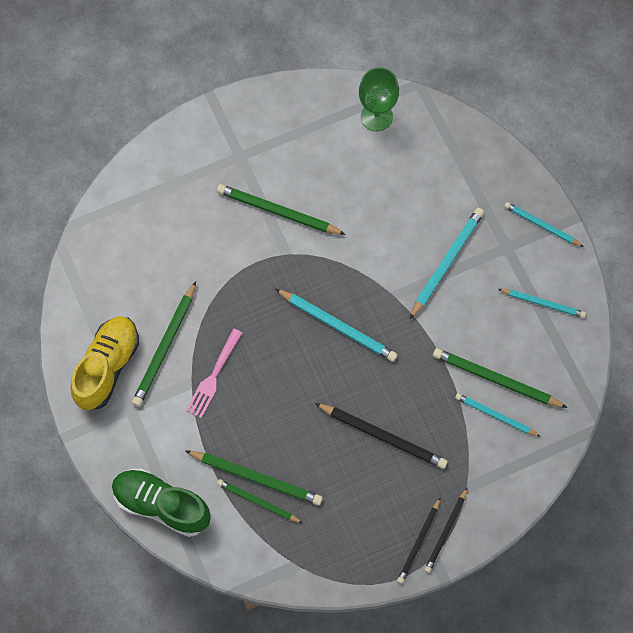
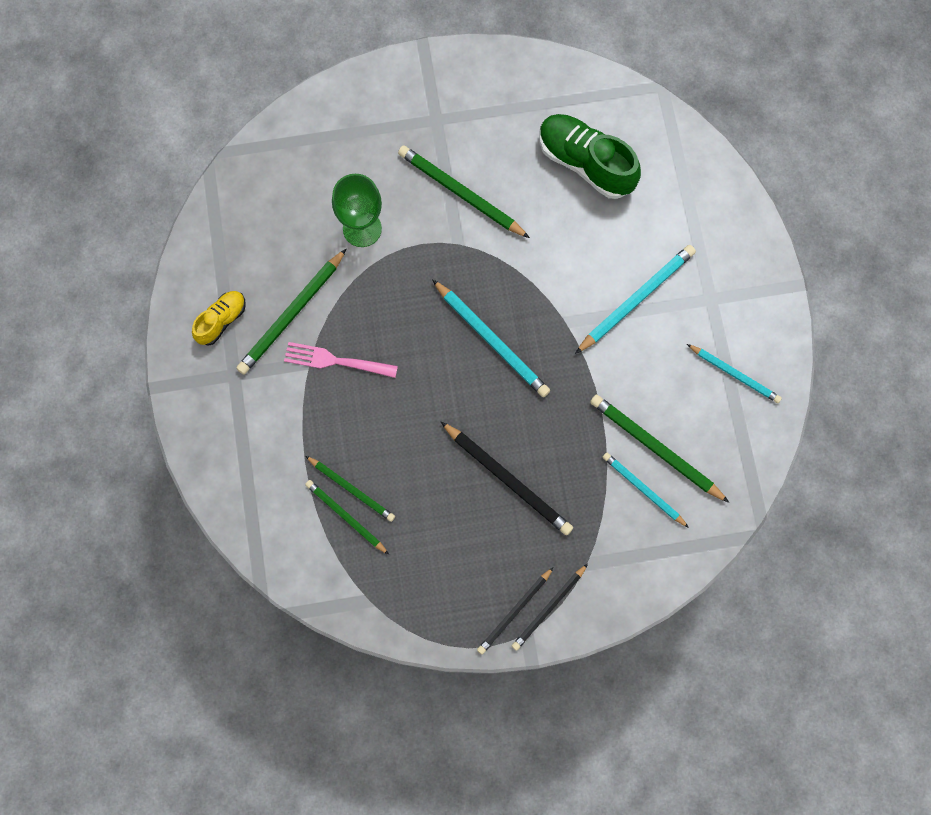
camera: 15 degrees right, 5 degrees up
(107, 367) = (221, 321): yellow shoe -> yellow shoe, size x0.56
(162, 505) = (238, 492): green shoe -> green shoe (585, 163)
(214, 375) = (337, 361): pink fork -> pink fork turned 60 degrees clockwise
(256, 478) = (351, 489): green pencil -> green pencil, size x0.65
(376, 116) = (603, 112): green goblet -> green goblet (362, 229)
(542, 225) = (758, 284): turquoise pencil -> none

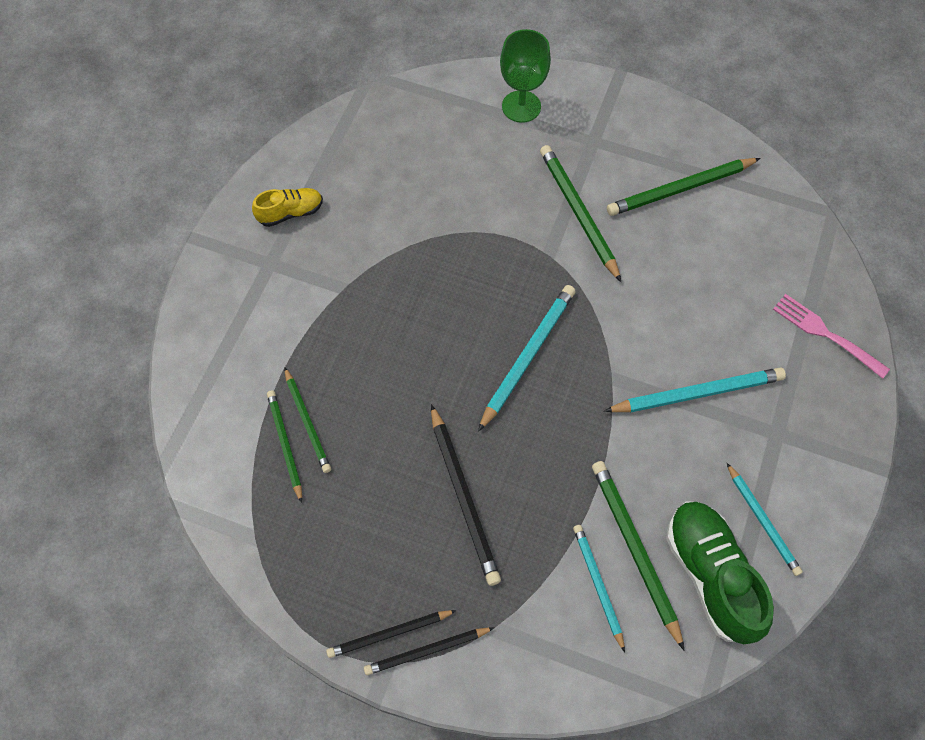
camera: 30 degrees right, 10 degrees down
(292, 314) = (356, 238): green pencil -> green pencil (680, 189)
(337, 361) = (370, 299): pink fork -> pink fork (826, 334)
(362, 229) = (467, 198): green goblet -> green goblet (521, 106)
(491, 340) = (527, 356): turquoise pencil -> turquoise pencil turned 135 degrees counterclockwise
(585, 163) = (716, 244): green shoe -> green shoe (711, 575)

